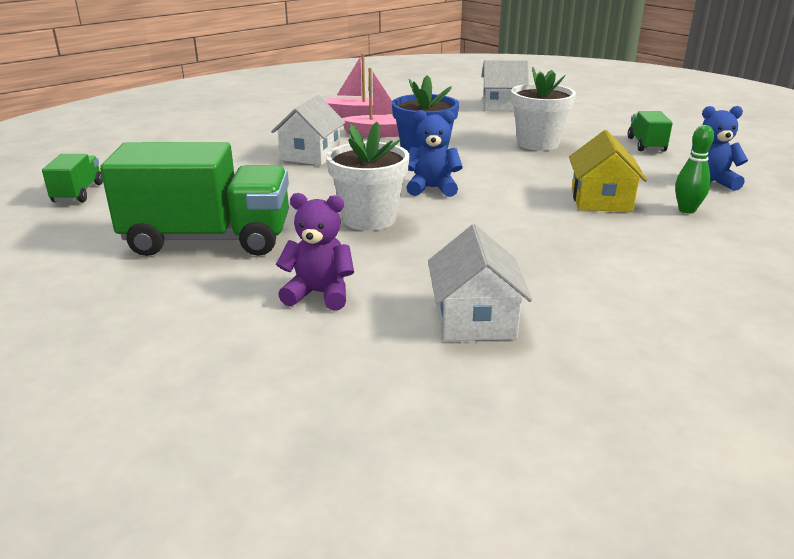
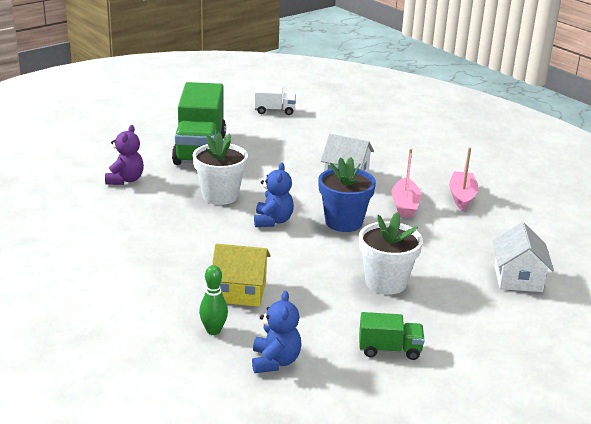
camera: 90 degrees right, 0 degrees up
(78, 193) = (274, 111): green truck -> white truck
(474, 320) = (81, 220): white house -> none

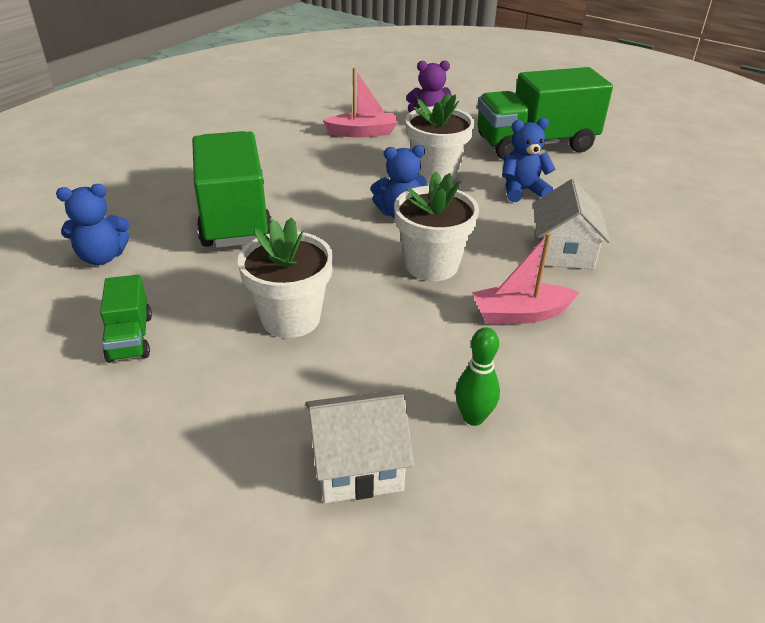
camera: 75 degrees right, 10 degrees up
(213, 331) = (156, 213): green bowling pin -> green bowling pin (473, 417)
(240, 292) = (234, 216): yellow house -> green truck
(265, 171) = (522, 191): none -> blue teddy bear
(274, 111) = (699, 173): white truck -> none
(343, 222) = (431, 265): blue flower pot -> white flower pot
(462, 196) = (601, 375): pink boat -> pink boat (363, 133)

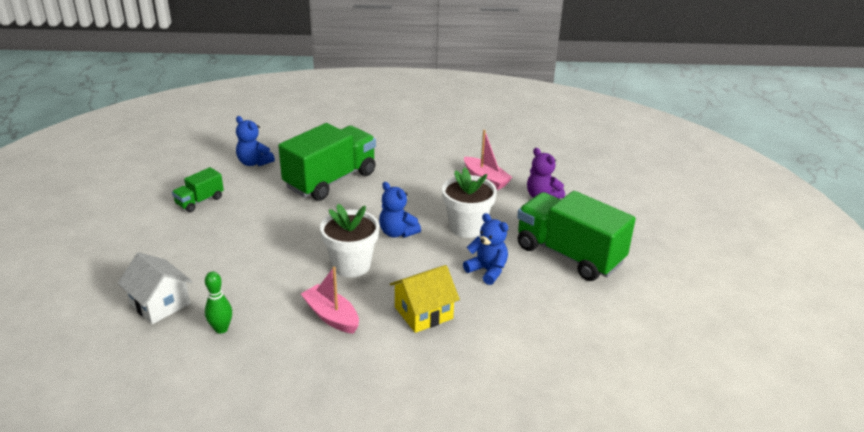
camera: 55 degrees right, 5 degrees down
(290, 318) = (254, 238): white flower pot -> none
(563, 251) = (423, 313): white house -> yellow house

